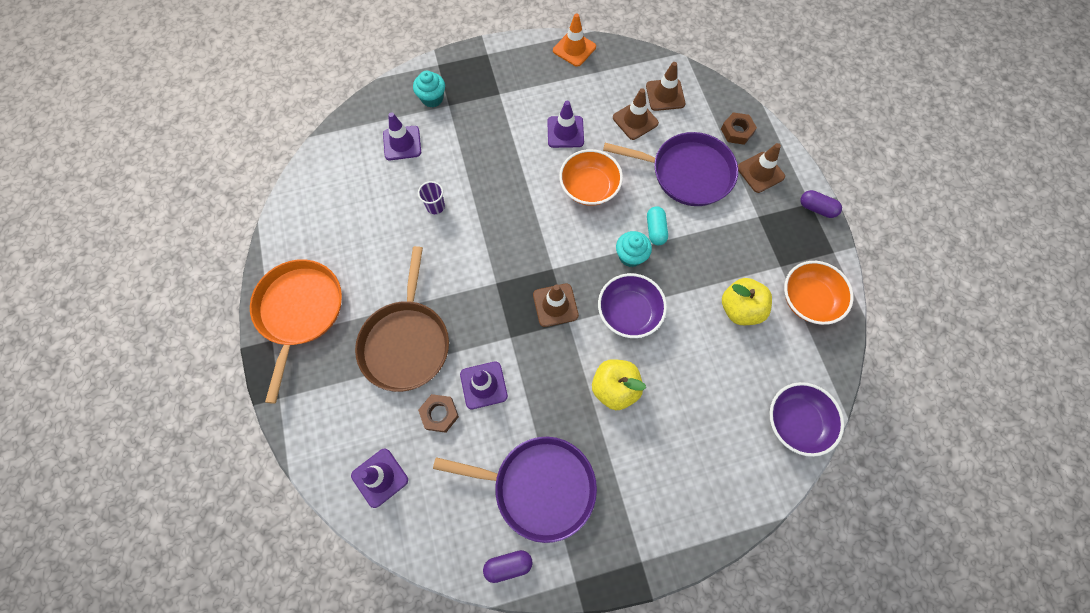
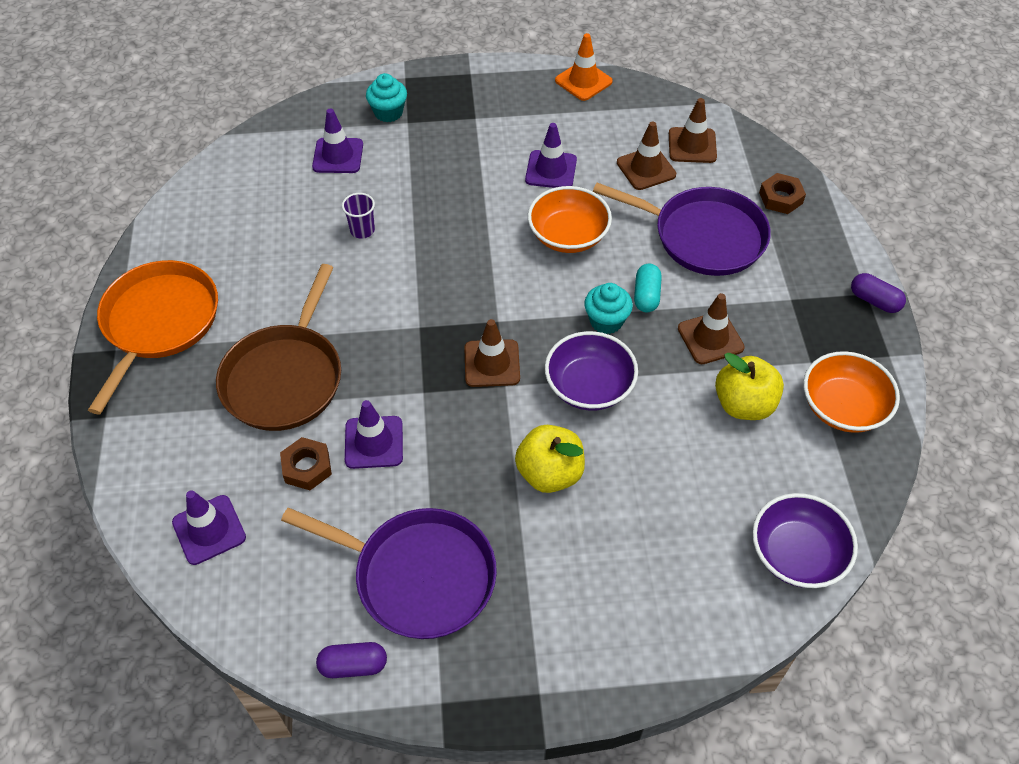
camera: 10 degrees right, 15 degrees down
(760, 172) = (804, 249): brown traffic cone -> brown traffic cone (710, 338)

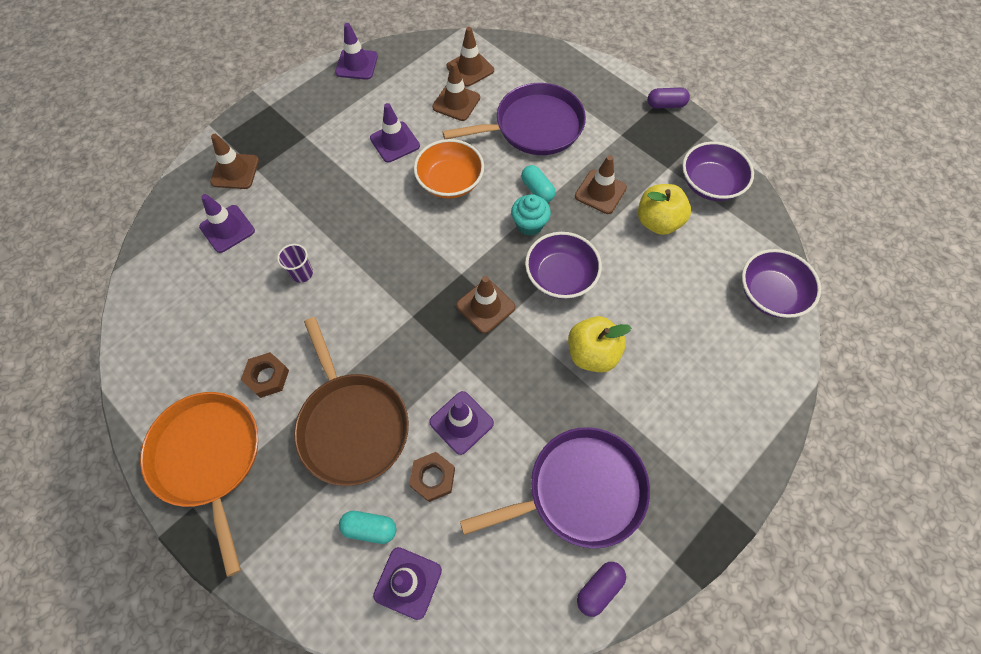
camera: 40 degrees left, 10 degrees up
(221, 466) = (370, 528): none -> turquoise capsule
(388, 112) = (235, 171): turquoise cupcake -> brown traffic cone
(583, 81) = (356, 64): orange traffic cone -> purple traffic cone
(780, 198) = (555, 71): brown nut -> brown nut (267, 377)
(843, 407) = (710, 184): orange bowl -> purple bowl

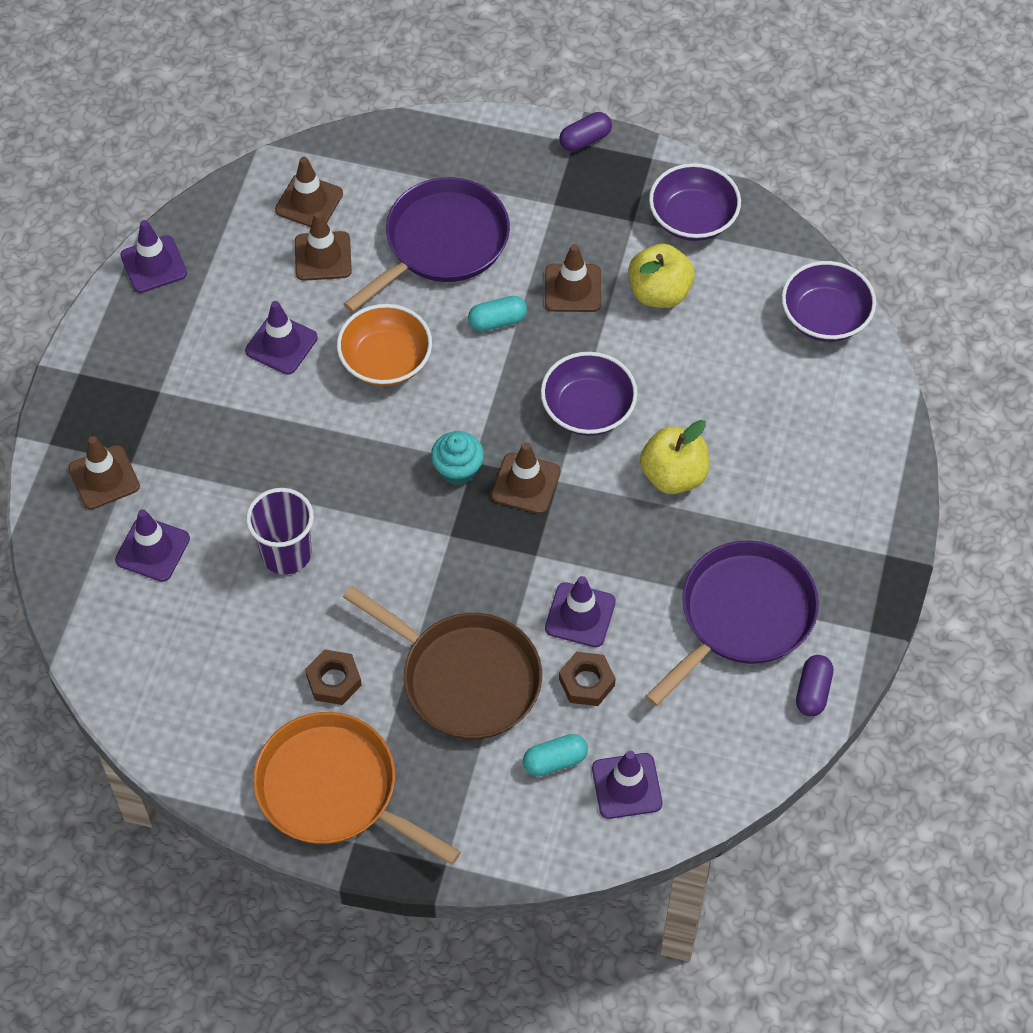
camera: 30 degrees left, 5 degrees down
(302, 273) = (286, 554): purple cup -> purple cup, size x1.70
(529, 224) = (514, 367): turquoise cupcake -> turquoise cupcake (458, 470)
(537, 190) = (497, 321): turquoise capsule -> turquoise capsule turned 45 degrees counterclockwise

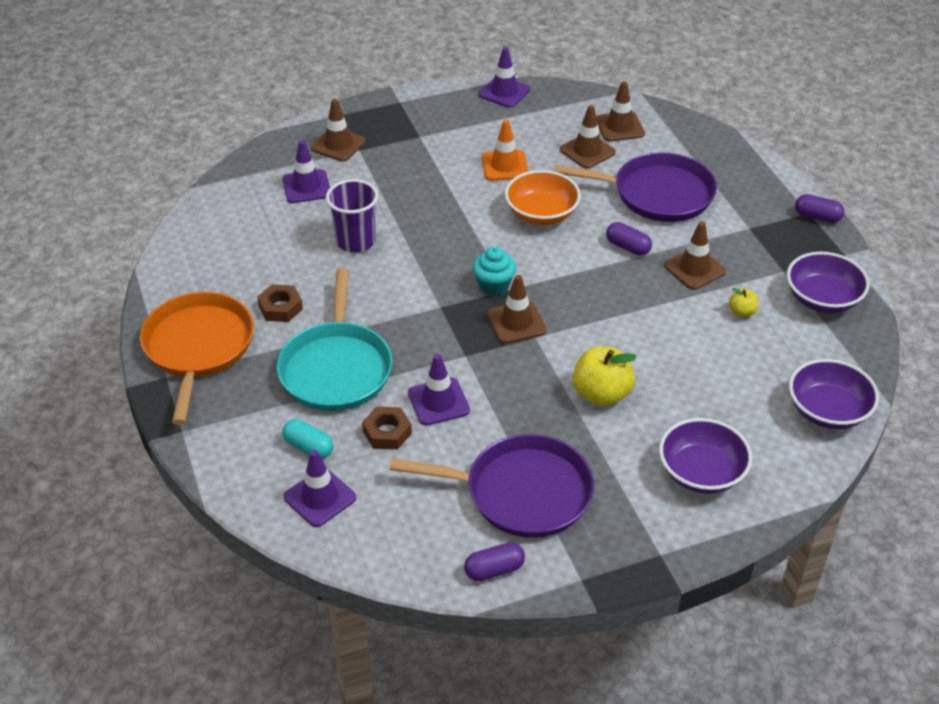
camera: 55 degrees right, 15 degrees down
(281, 344) = (505, 166): purple traffic cone -> orange traffic cone
(465, 678) = (336, 368): brown pan -> turquoise pan
(497, 321) = (628, 247): turquoise capsule -> purple capsule
(588, 409) = (607, 323): purple bowl -> purple bowl (701, 472)
(659, 293) = (742, 312): yellow apple -> yellow apple, size x0.51

